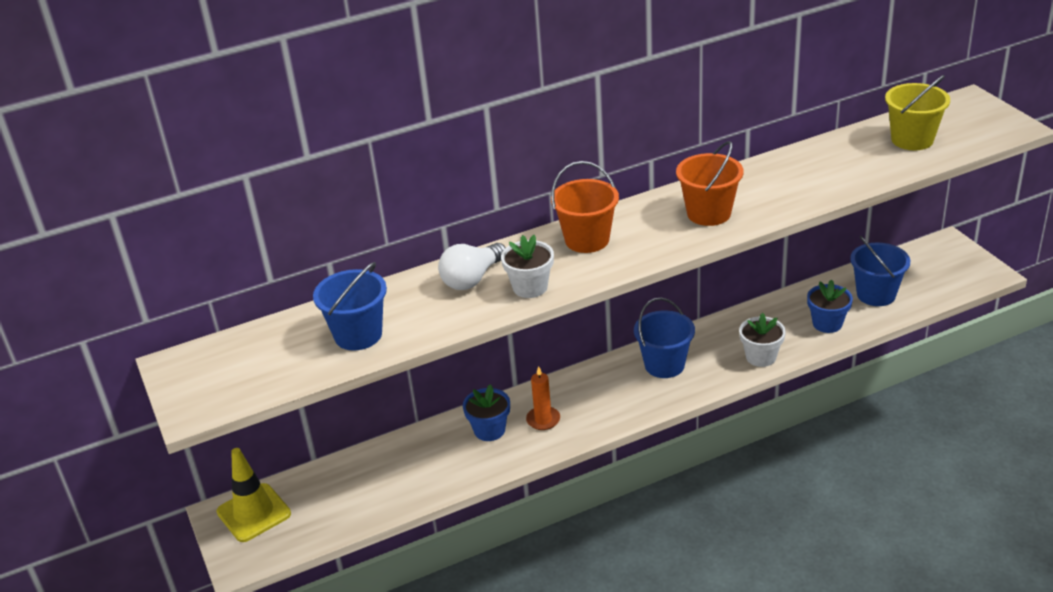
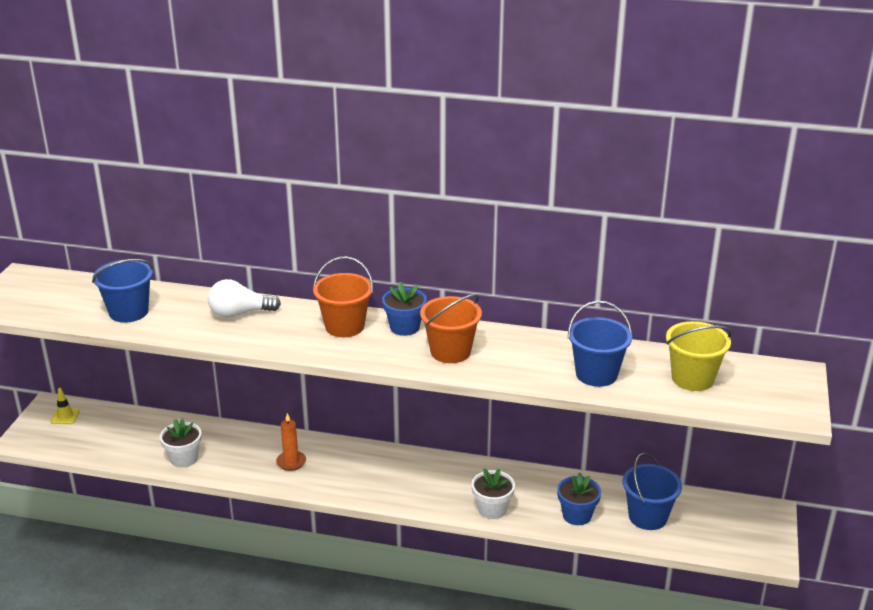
camera: 35 degrees right, 5 degrees down
(254, 513) = (65, 416): yellow traffic cone -> yellow traffic cone, size x0.51
(489, 430) = (251, 448): blue flower pot -> blue flower pot (404, 327)
(530, 287) = (262, 337): white flower pot -> white flower pot (184, 458)
(664, 365) = (418, 474): blue bucket -> blue bucket (596, 374)

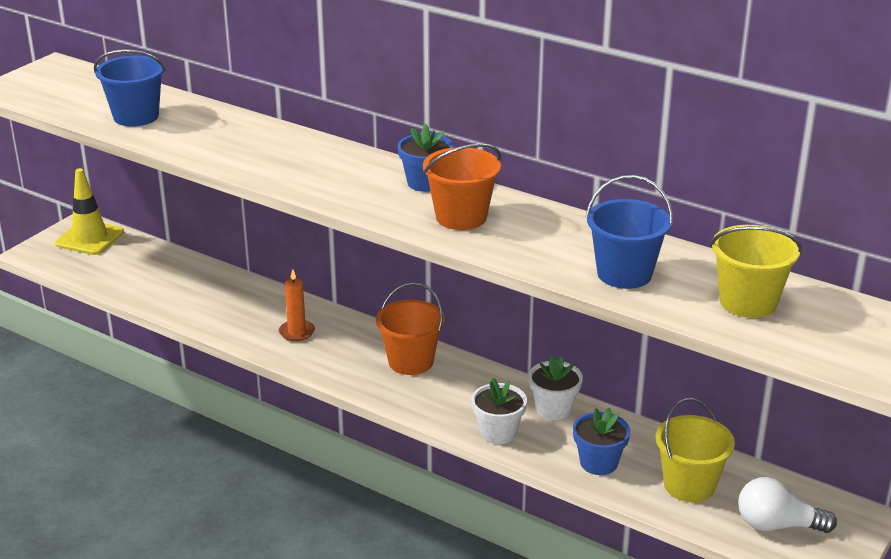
camera: 20 degrees right, 0 degrees up
(65, 416) = (90, 238): yellow traffic cone -> yellow traffic cone, size x1.95
(184, 458) = (184, 304): white flower pot -> white flower pot (553, 409)
(239, 313) = (251, 137): white light bulb -> white light bulb (777, 525)
(344, 326) = (357, 170): orange bucket -> orange bucket (411, 361)
(647, 516) = (689, 485): blue bucket -> yellow bucket

